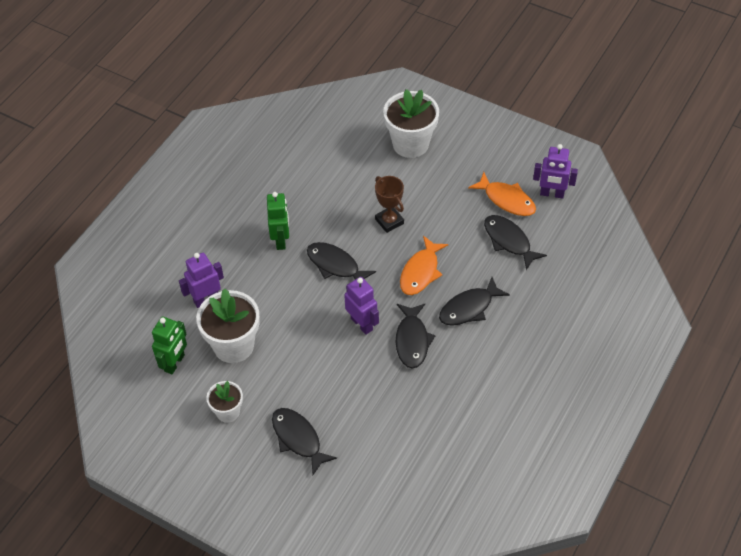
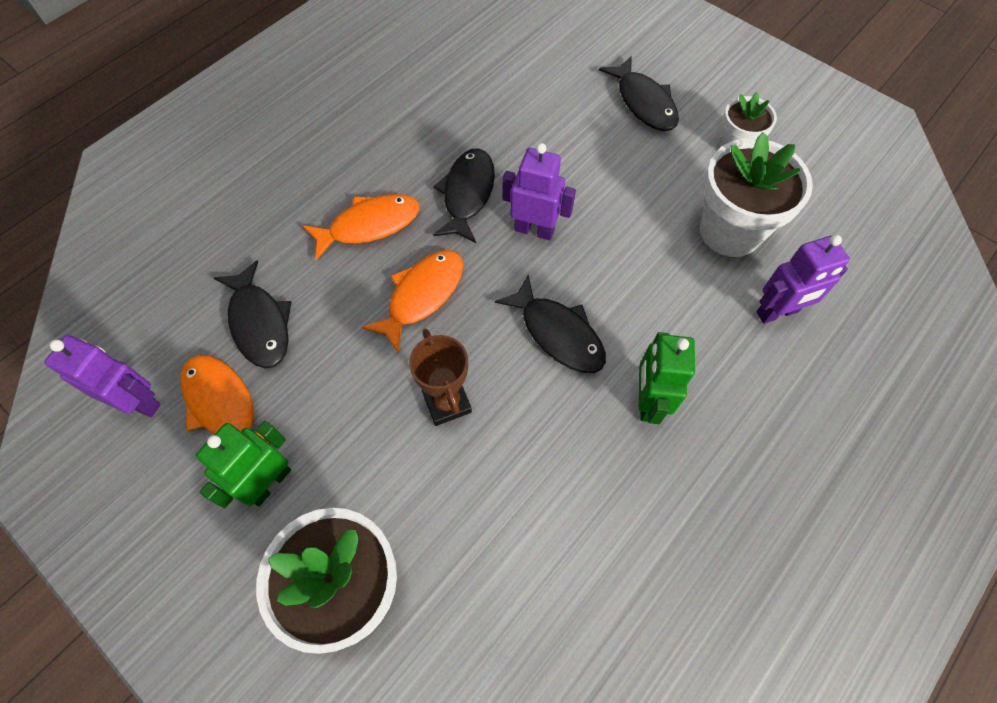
camera: 170 degrees left, 10 degrees up
(175, 363) = (817, 221): green robot -> green robot (269, 483)
(362, 324) = (534, 230): purple robot -> purple robot turned 135 degrees clockwise
(469, 308) = (369, 225): black fish -> orange fish

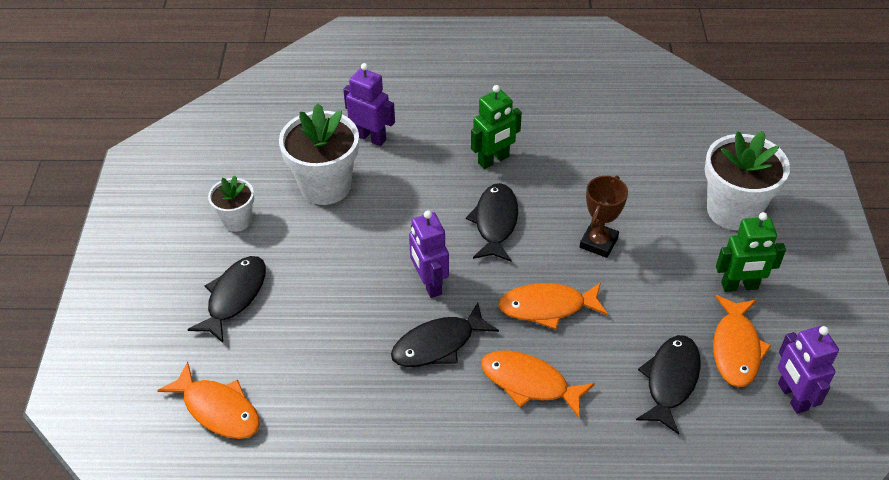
camera: 130 degrees left, 15 degrees down
(543, 46) = (218, 409): none -> orange fish

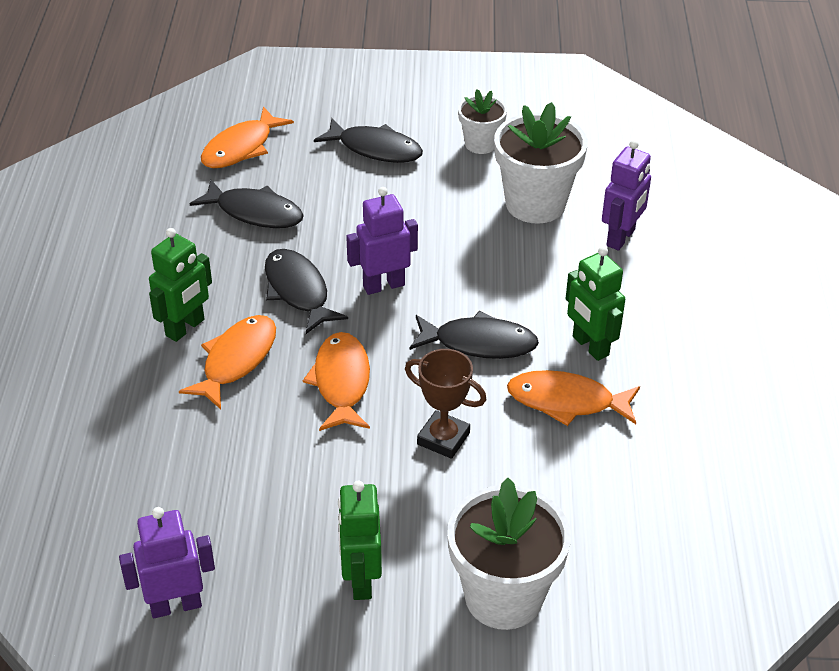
camera: 90 degrees right, 5 degrees down
(491, 427) = (185, 328): none -> green robot
(670, 380) = (220, 485): black fish -> black fish (255, 212)
(736, 348) = (258, 558): orange fish -> orange fish (566, 401)

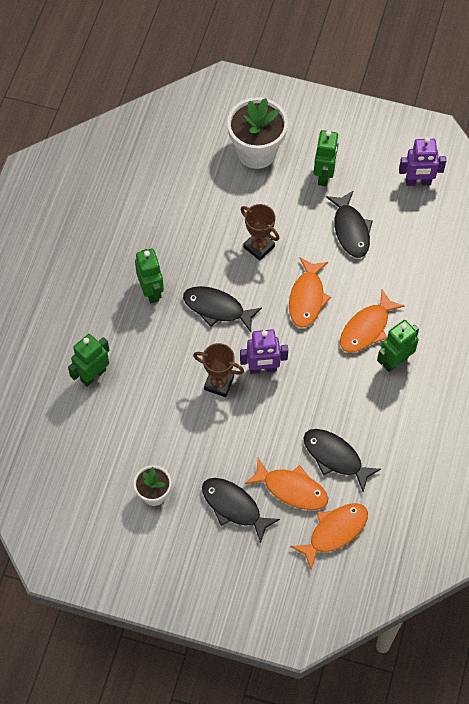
camera: 165 degrees left, 20 degrees up
(298, 291) = (319, 376): black fish -> black fish (350, 230)
(441, 259) = (219, 383): none -> brown trophy
(535, 204) = (137, 420): white flower pot -> none
(566, 401) = (181, 256): orange fish -> orange fish (291, 489)
(621, 238) = (93, 375): purple robot -> green robot

